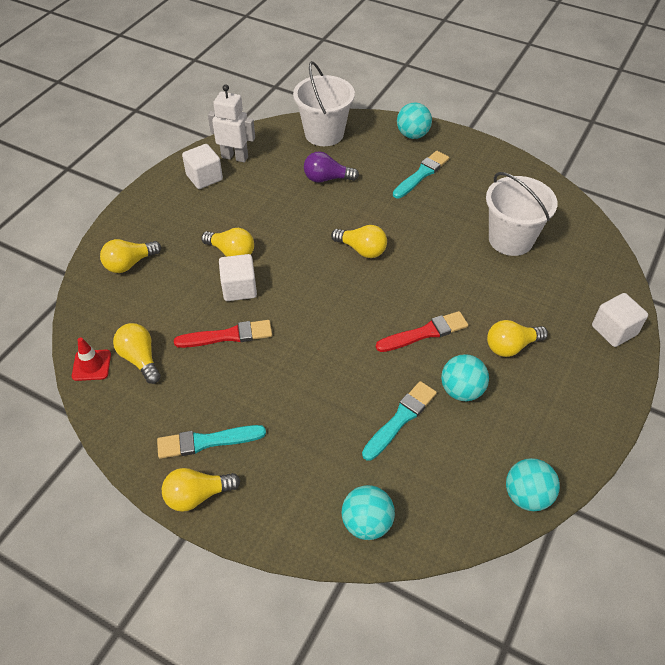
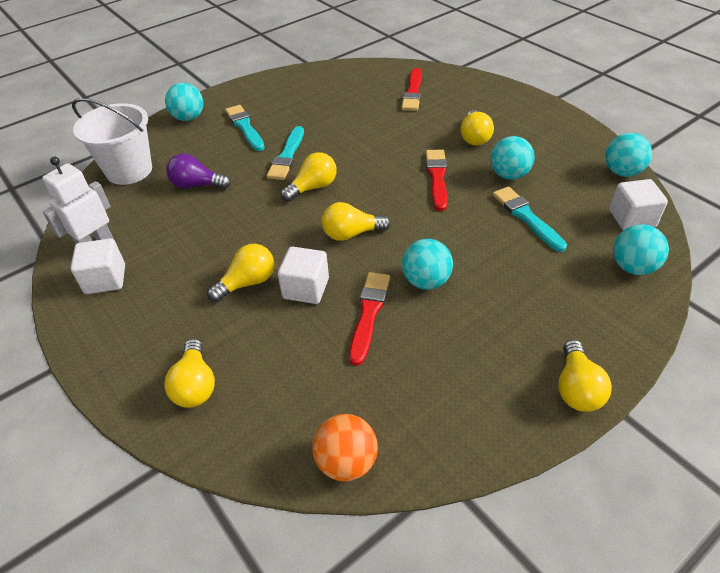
camera: 65 degrees left, 5 degrees down
(91, 365) = (346, 462): red traffic cone -> orange ball
(140, 359) = (362, 404): yellow light bulb -> yellow light bulb (351, 234)
(207, 441) = (508, 364): turquoise brush -> turquoise brush (287, 156)
(279, 362) = (426, 281): none -> turquoise ball
(327, 179) = (197, 185): purple light bulb -> purple light bulb turned 75 degrees clockwise
(510, 239) = (360, 105): white bucket -> none
(562, 273) = (413, 92): none -> red brush
(614, 330) = (482, 88): white cube -> white cube (632, 219)

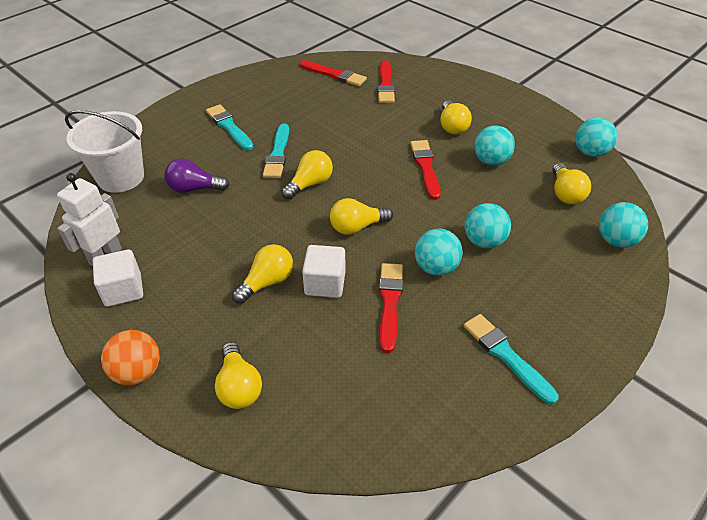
camera: 10 degrees left, 0 degrees up
(188, 118) = (169, 120): turquoise ball -> turquoise ball (484, 241)
(346, 462) = (399, 443): orange ball -> orange ball (137, 372)
(362, 80) = (334, 75): none -> red brush
(526, 217) = (514, 200): turquoise brush -> turquoise brush (506, 356)
(576, 388) = (588, 355): yellow light bulb -> yellow light bulb (565, 193)
(632, 219) = (607, 196): white cube -> none

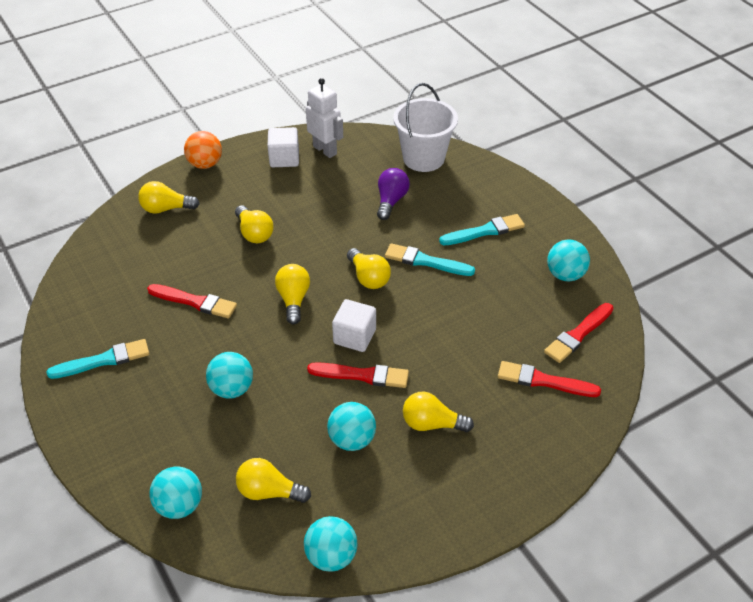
camera: 105 degrees right, 0 degrees up
(325, 283) = (236, 266): white cube -> white cube (354, 337)
(436, 267) = (217, 342): turquoise ball -> turquoise ball (565, 275)

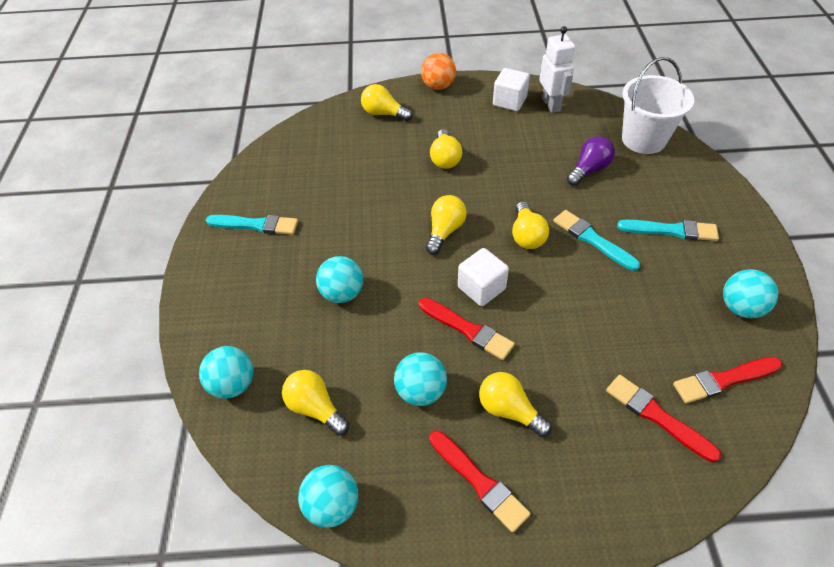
camera: 30 degrees right, 5 degrees up
(194, 302) = (359, 201): red brush -> red brush (479, 481)

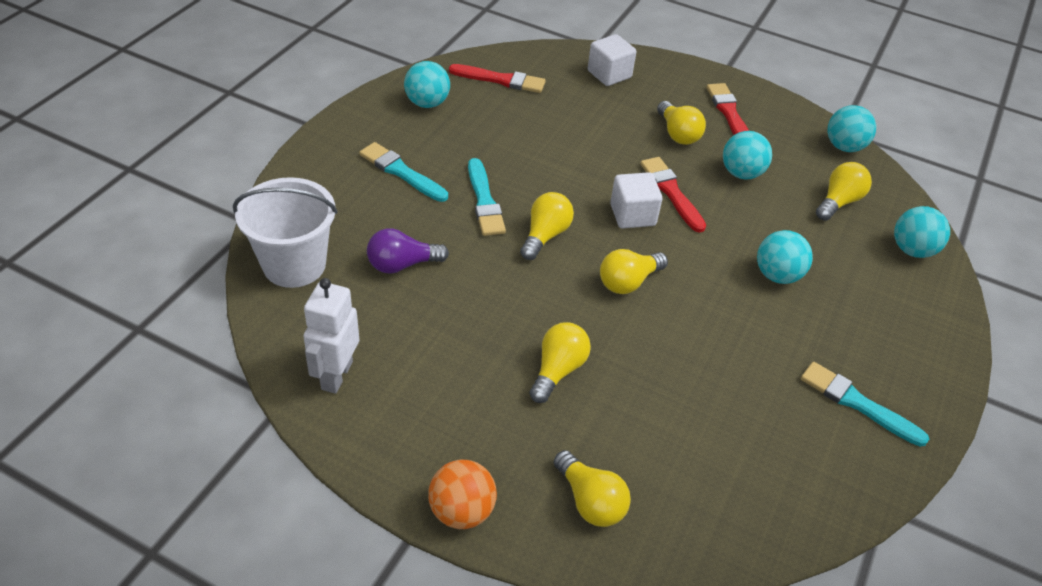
camera: 155 degrees left, 5 degrees down
(315, 408) = (838, 202): yellow light bulb -> yellow light bulb turned 120 degrees counterclockwise
(509, 101) = (385, 414): white cube -> white cube (609, 74)
(657, 416) = (572, 86): red brush -> none

